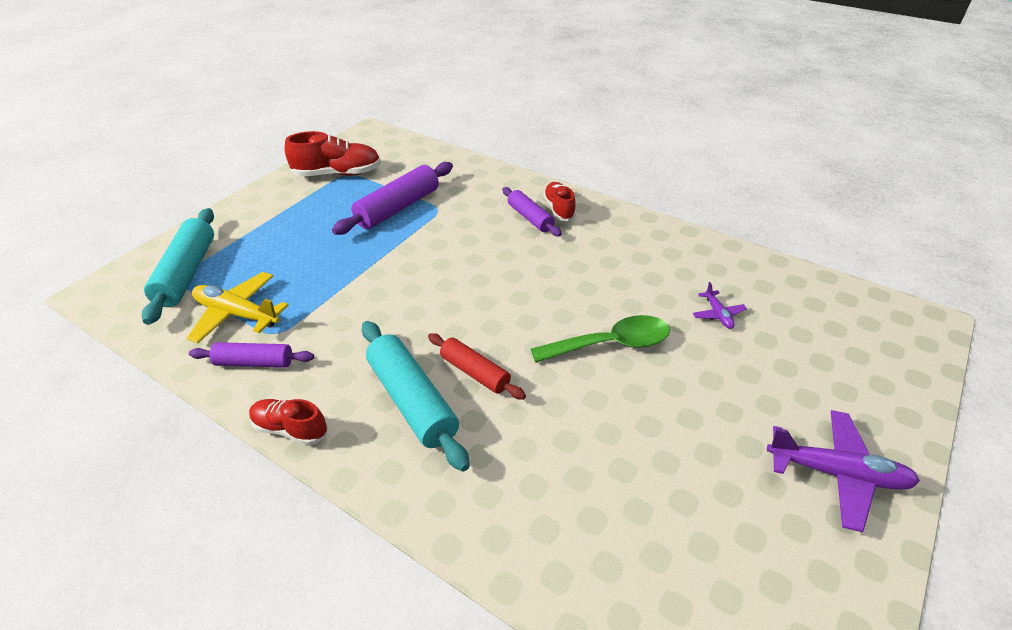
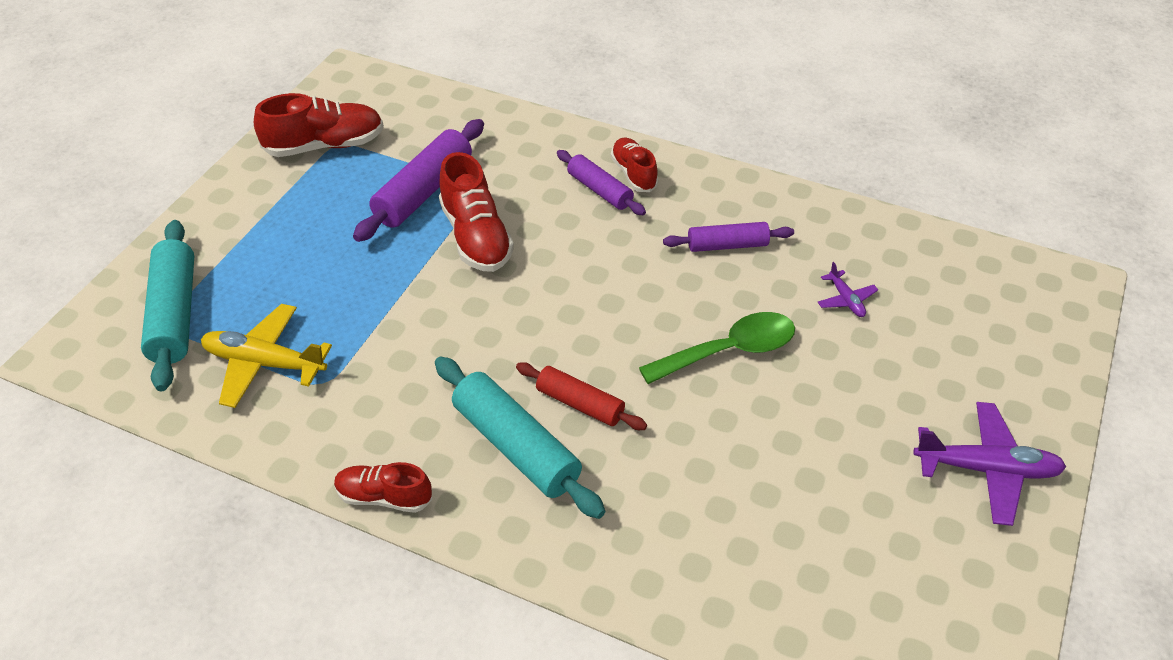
camera: 10 degrees left, 5 degrees up
(254, 362) = (311, 423): purple rolling pin -> purple rolling pin (727, 245)
(427, 241) = (476, 237): none -> red shoe

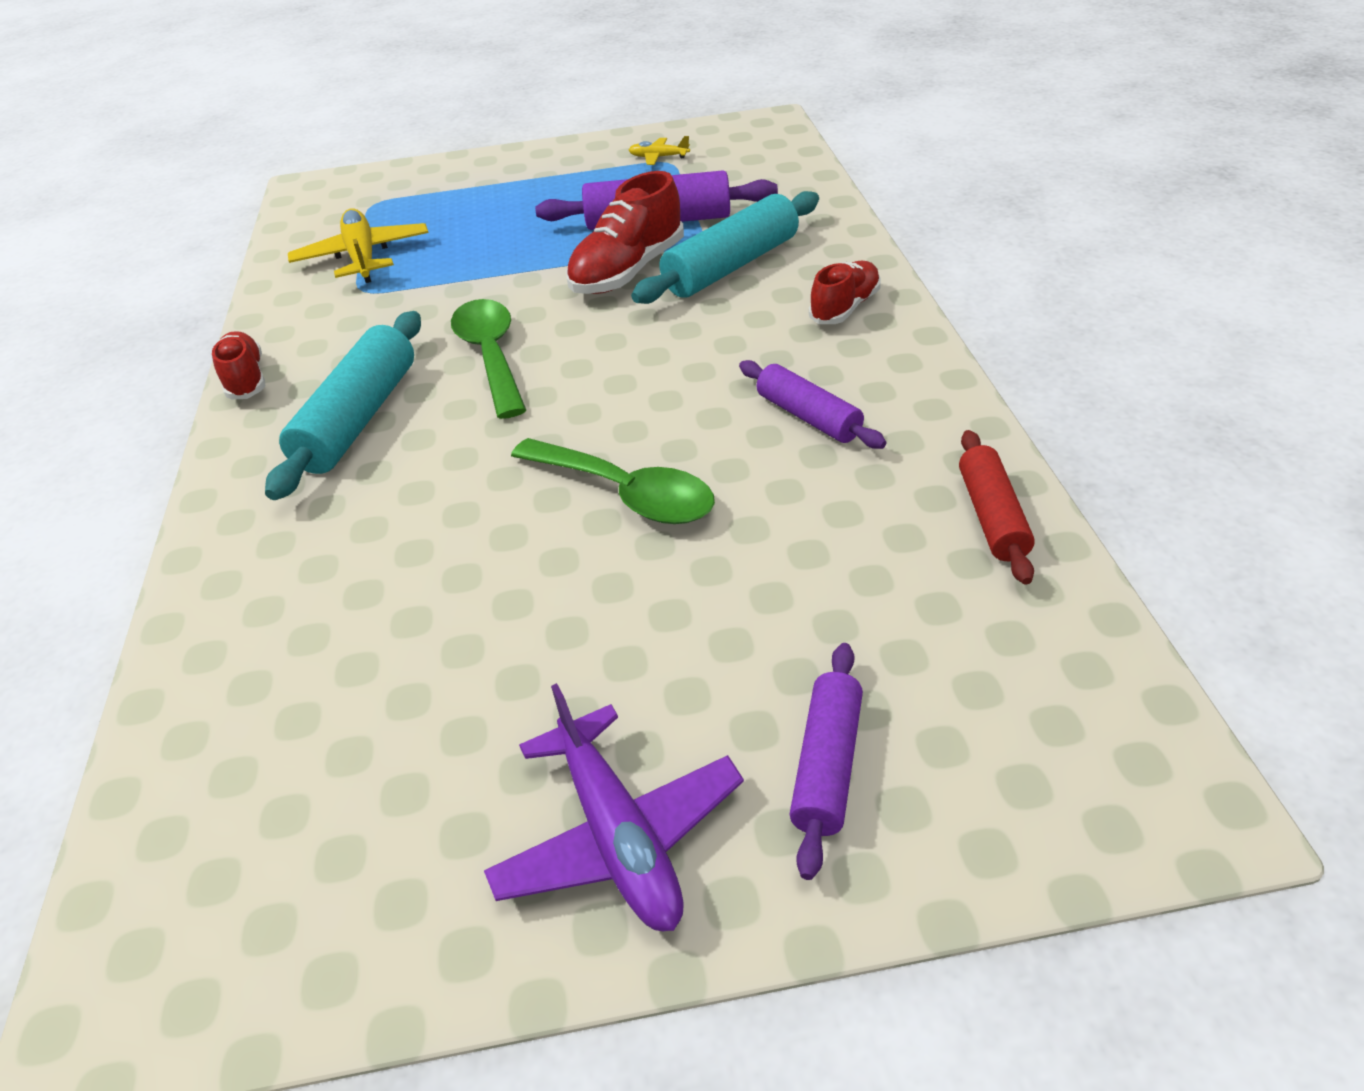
camera: 60 degrees right, 5 degrees down
(175, 314) = (386, 201): turquoise rolling pin -> turquoise rolling pin (732, 266)
(325, 145) = (658, 157): red shoe -> yellow plane
(509, 348) = (491, 356): none -> green spoon
(580, 404) = (449, 429): red rolling pin -> red rolling pin (992, 516)
(599, 190) = (788, 301): purple rolling pin -> purple rolling pin (826, 765)
(846, 299) = (825, 550): purple plane -> none

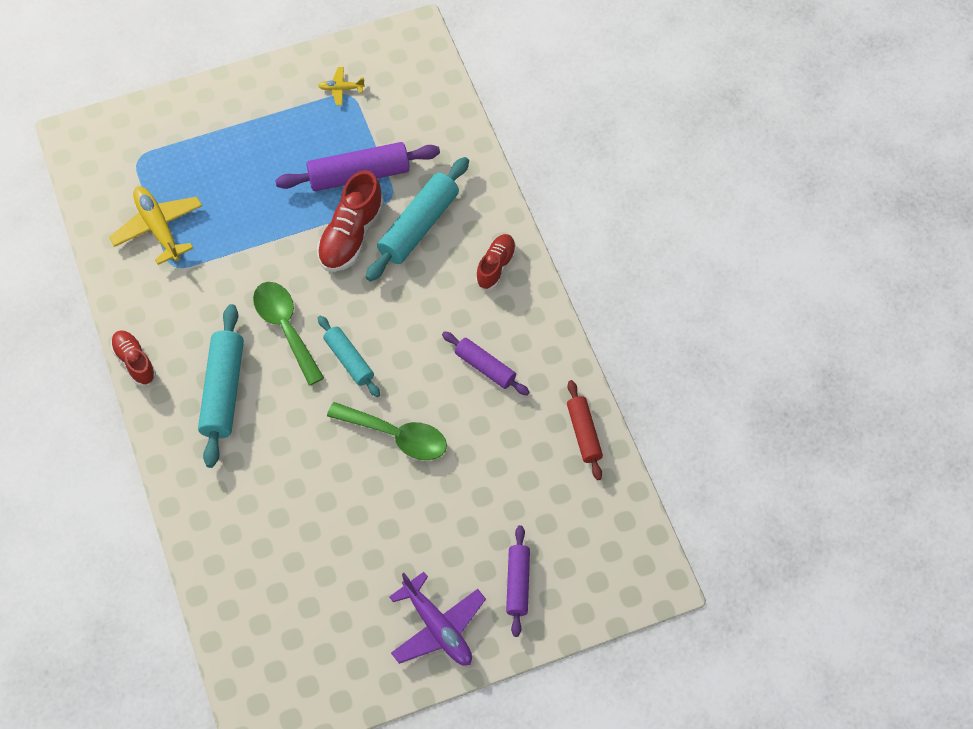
camera: 15 degrees left, 20 degrees up
(576, 395) = (349, 360): none -> turquoise rolling pin

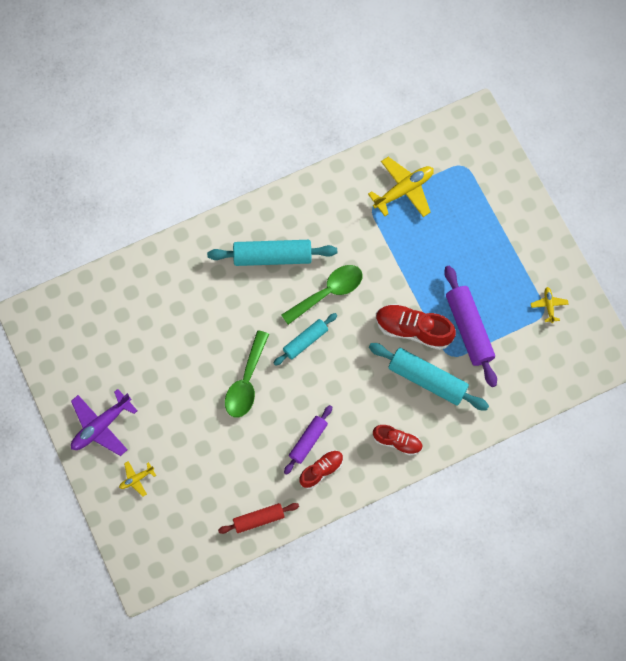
camera: 85 degrees right, 10 degrees up
(134, 362) = (290, 193): red shoe -> red shoe (321, 470)
(517, 583) = (136, 479): purple rolling pin -> yellow plane

